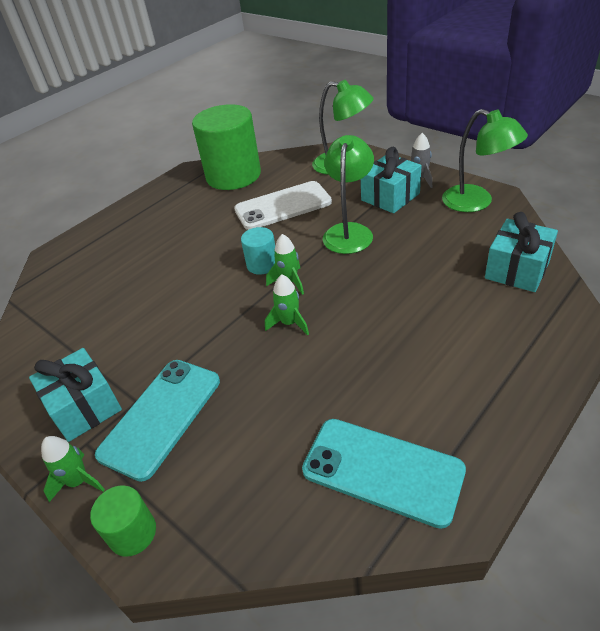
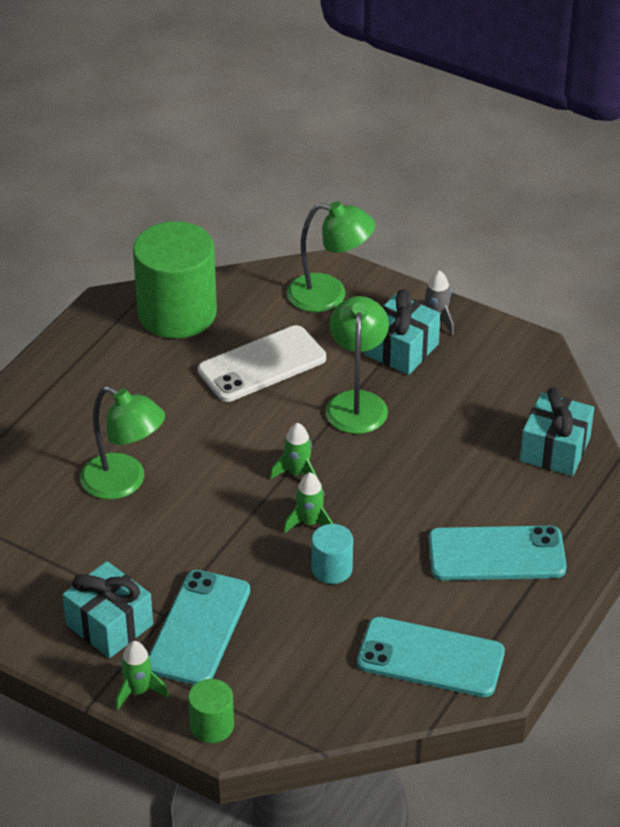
camera: 15 degrees left, 0 degrees up
(262, 264) = (258, 451): turquoise cylinder -> turquoise cylinder (332, 569)
(460, 361) = (496, 554): none -> turquoise phone
(476, 202) = (509, 357): green lamp -> green lamp (124, 482)

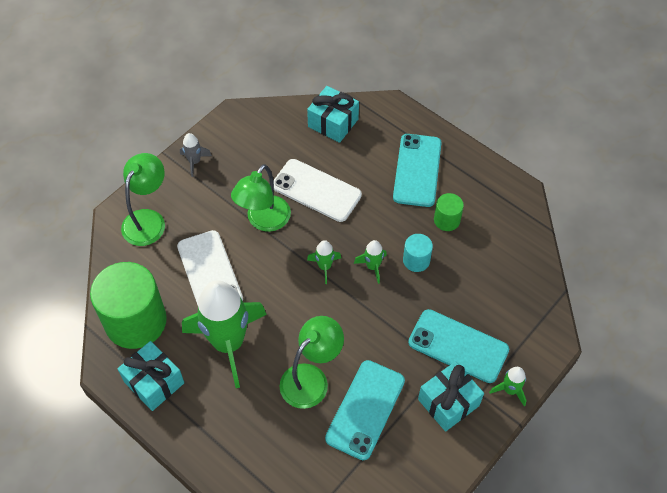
camera: 80 degrees left, 15 degrees up
(161, 399) = (228, 343): none -> green rocket
(212, 726) = (542, 349): green cylinder -> green cylinder (446, 220)
(357, 402) = (264, 221): green lamp -> green lamp turned 75 degrees counterclockwise
(401, 349) = (218, 186): turquoise gift -> turquoise gift (154, 382)
(424, 448) = (316, 190): none -> white phone
(430, 658) = (497, 220): turquoise phone -> turquoise phone (365, 409)

